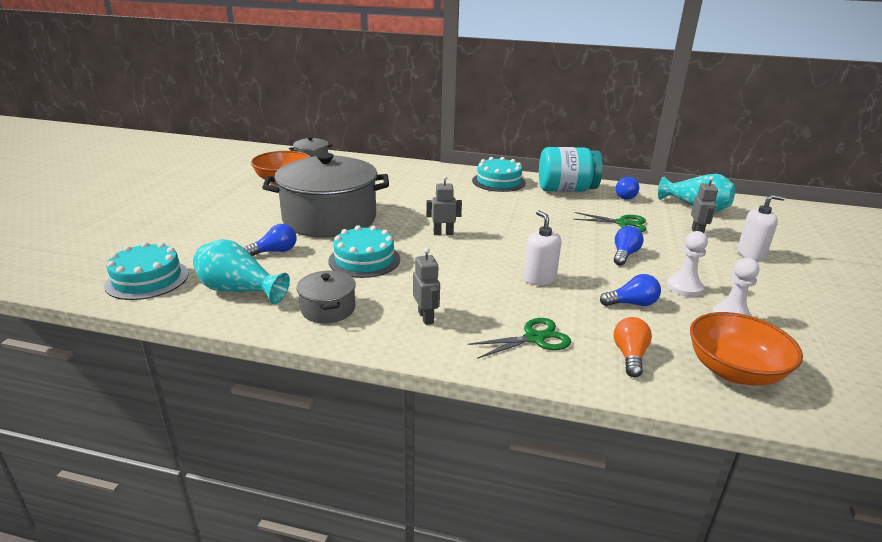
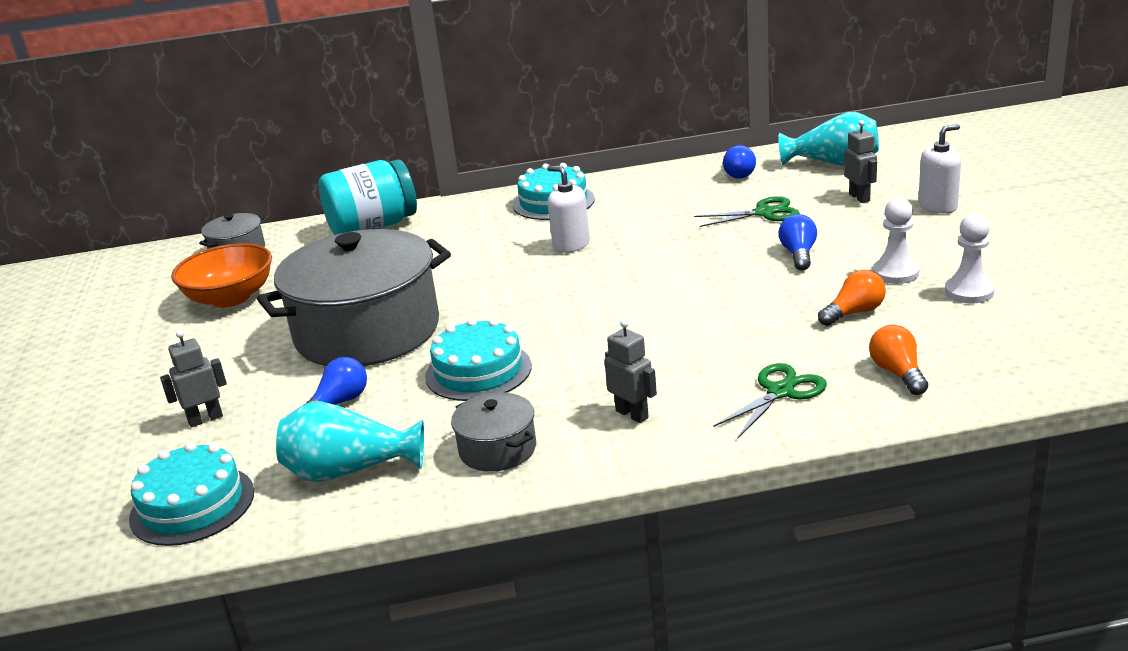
camera: 20 degrees left, 0 degrees up
(443, 233) = (548, 300): grey robot -> grey robot (205, 419)
(539, 279) = (725, 319): white soap dispenser -> white soap dispenser (571, 245)
(566, 190) = (655, 187): turquoise jar -> turquoise jar (373, 227)
(632, 303) = (854, 312): blue light bulb -> orange light bulb
(734, 371) = (1012, 350): orange bowl -> none

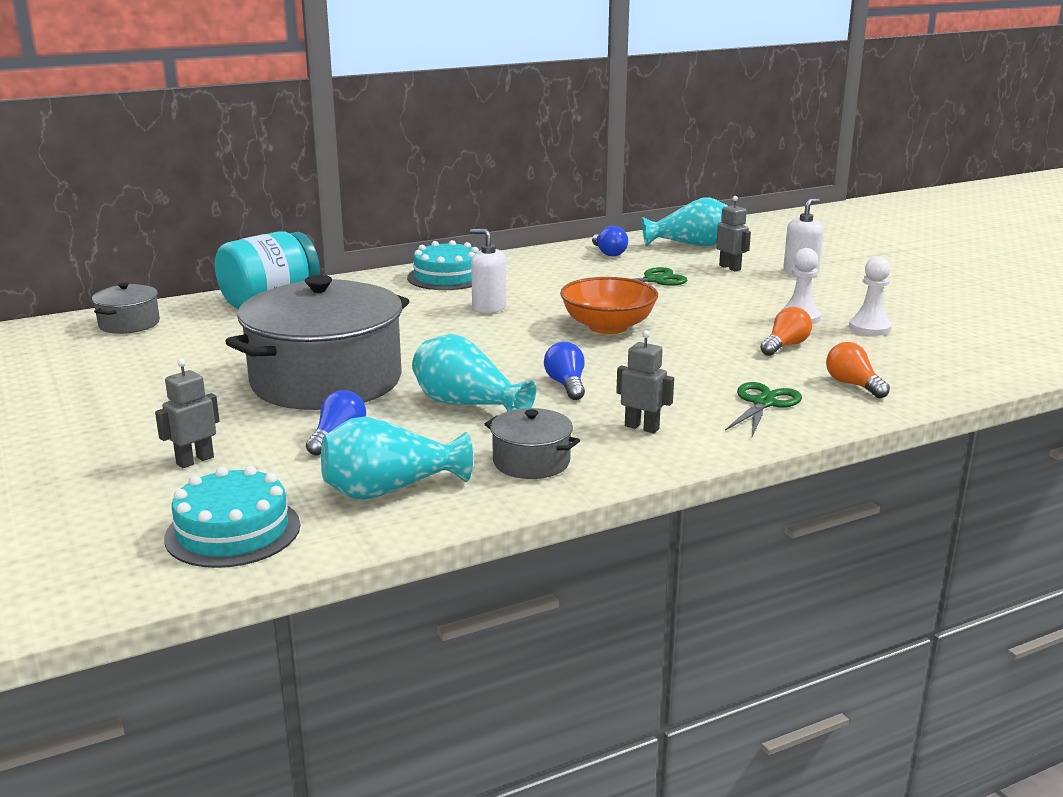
camera: 20 degrees left, 5 degrees down
(230, 298) = (149, 361): orange bowl -> orange bowl (608, 327)
(478, 371) = (467, 405): turquoise cake -> turquoise vase
(798, 254) = (707, 308): blue light bulb -> blue light bulb (566, 385)

